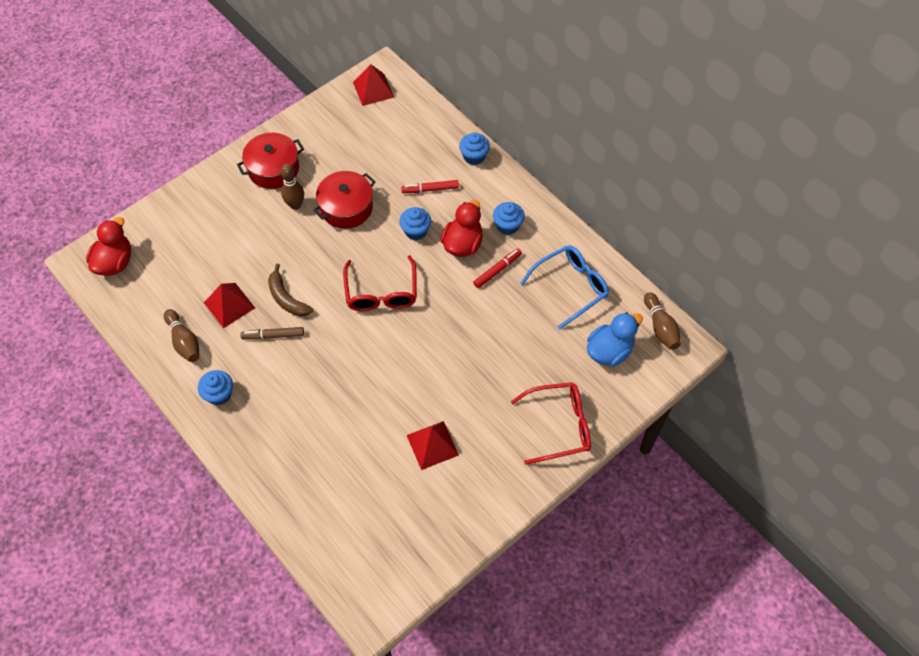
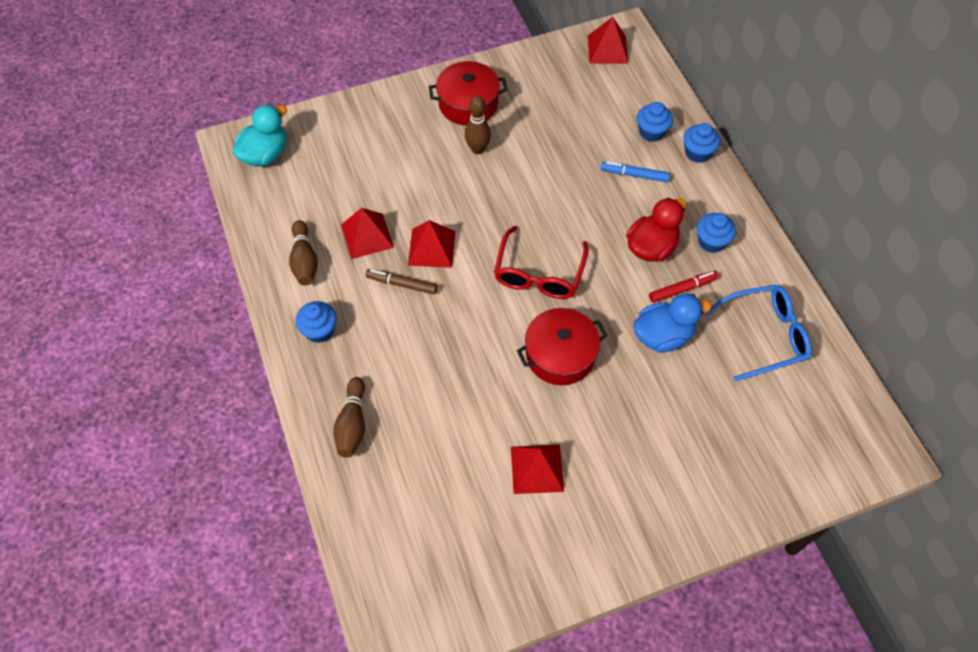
camera: 20 degrees right, 0 degrees up
(114, 262) = (265, 154): red duck -> turquoise duck
(287, 298) = (431, 248): brown banana -> red pyramid
(346, 207) = (533, 168): red pot -> red pot (560, 355)
(416, 231) = (602, 216): blue cupcake -> blue cupcake (651, 132)
(430, 189) = (634, 175): red marker -> blue marker
(559, 426) = (697, 498): red glasses -> none
(609, 351) = (788, 427): blue duck -> blue duck (663, 336)
(660, 327) = (862, 418): brown bowling pin -> brown bowling pin (352, 424)

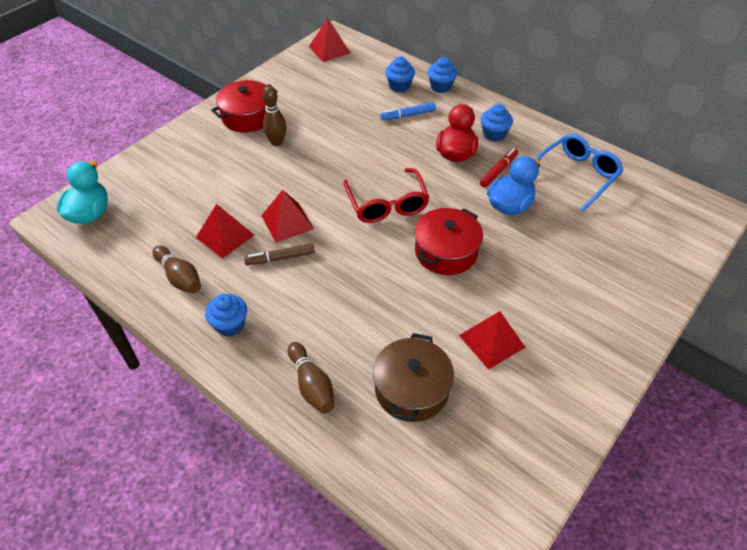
camera: 30 degrees left, 10 degrees down
(433, 474) = (411, 389): none -> brown pot

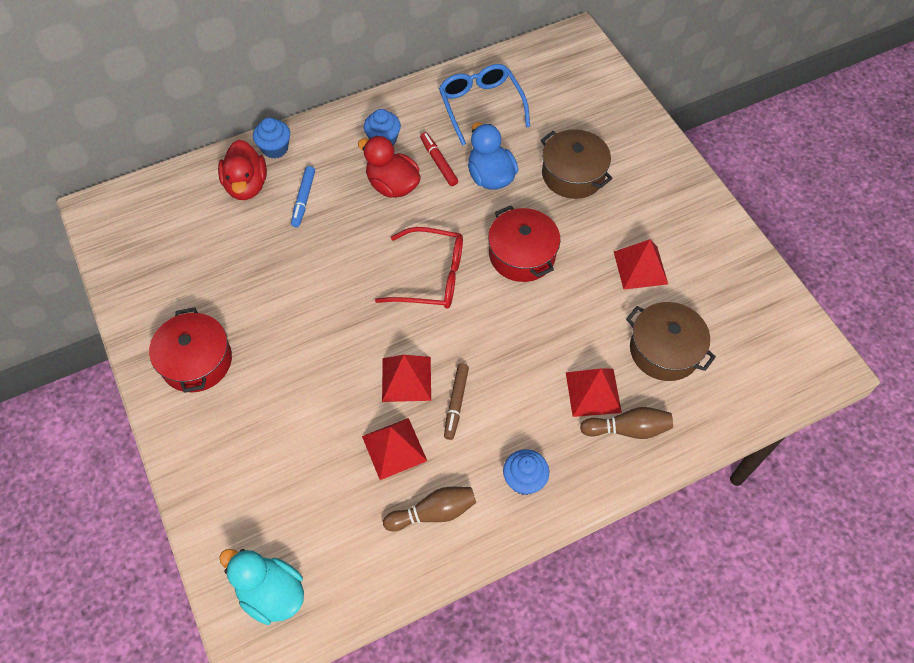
camera: 65 degrees left, 10 degrees up
(277, 142) = (267, 345): brown bowling pin -> none
(329, 49) = (121, 226): red pyramid -> red pyramid (593, 392)
(399, 86) = (246, 185): blue cupcake -> red duck
(557, 258) = (573, 174): none -> brown pot

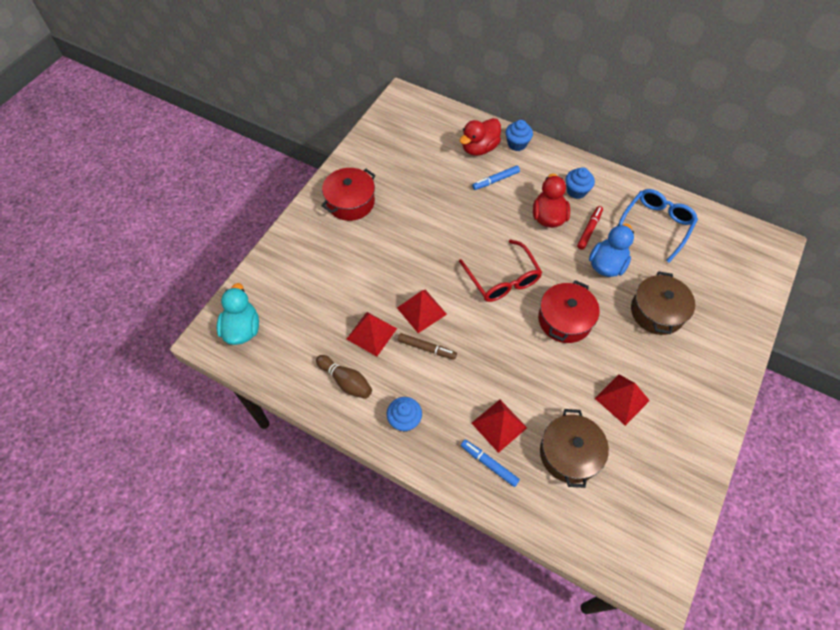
camera: 55 degrees right, 0 degrees up
(456, 403) = (426, 348): brown marker -> brown marker turned 135 degrees counterclockwise
(628, 429) = (489, 464): brown bowling pin -> blue marker

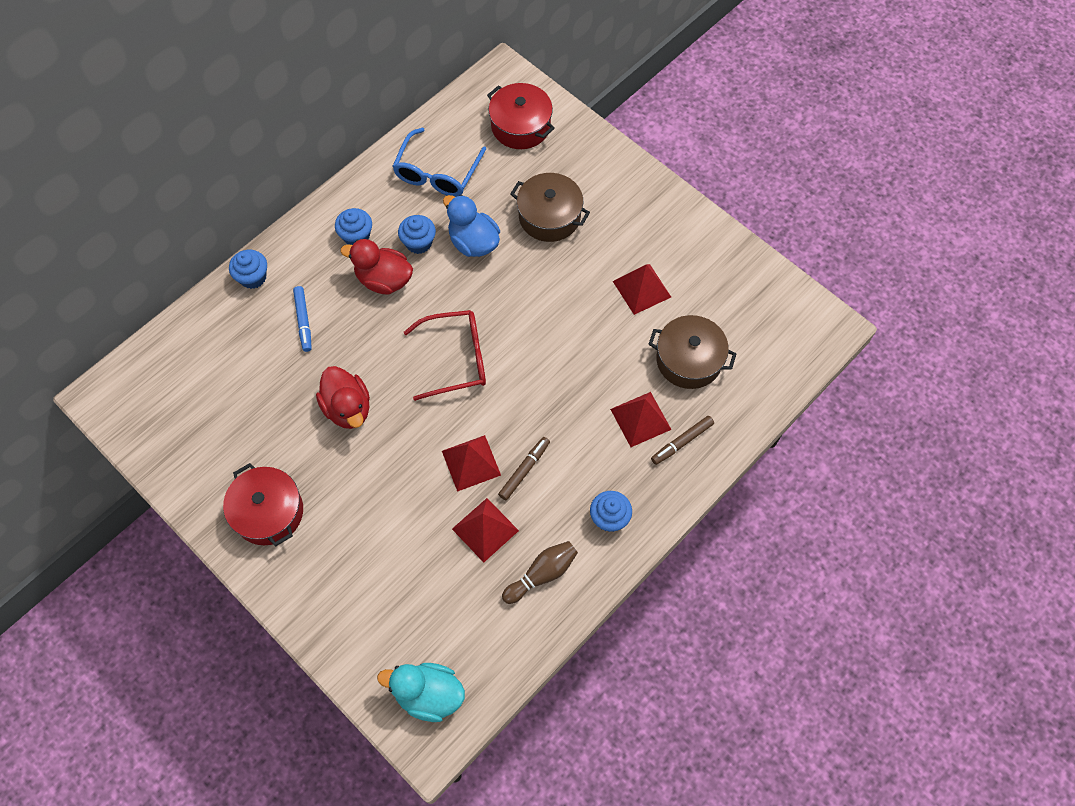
camera: 75 degrees left, 5 degrees up
(479, 148) = (241, 324): red duck -> red duck (348, 408)
(489, 464) = (682, 442): blue marker -> brown marker
(564, 320) = (531, 310): red pot -> red pot (520, 126)
(589, 230) = (419, 243): red marker -> blue cupcake
(656, 225) = (437, 173): blue glasses -> blue glasses turned 120 degrees counterclockwise

